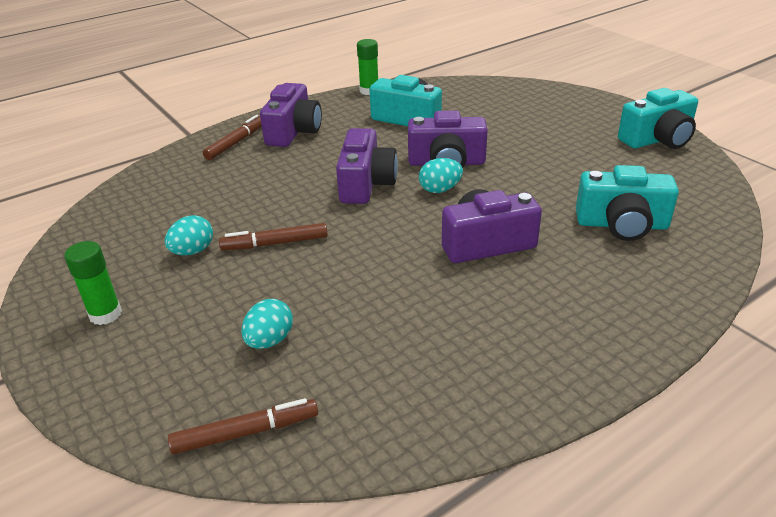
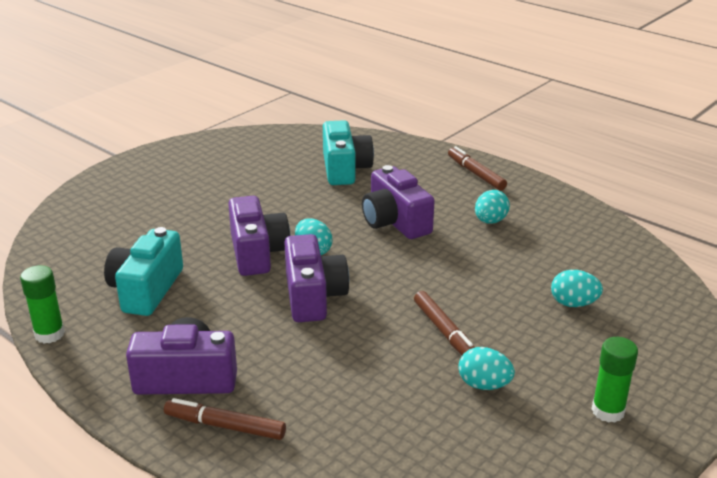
camera: 105 degrees left, 5 degrees down
(246, 432) = (662, 293): brown marker -> brown marker (476, 174)
(366, 184) = (313, 296): purple camera -> purple camera turned 90 degrees clockwise
(471, 316) = (490, 221): none -> turquoise egg
(657, 139) = (195, 152): turquoise camera -> none

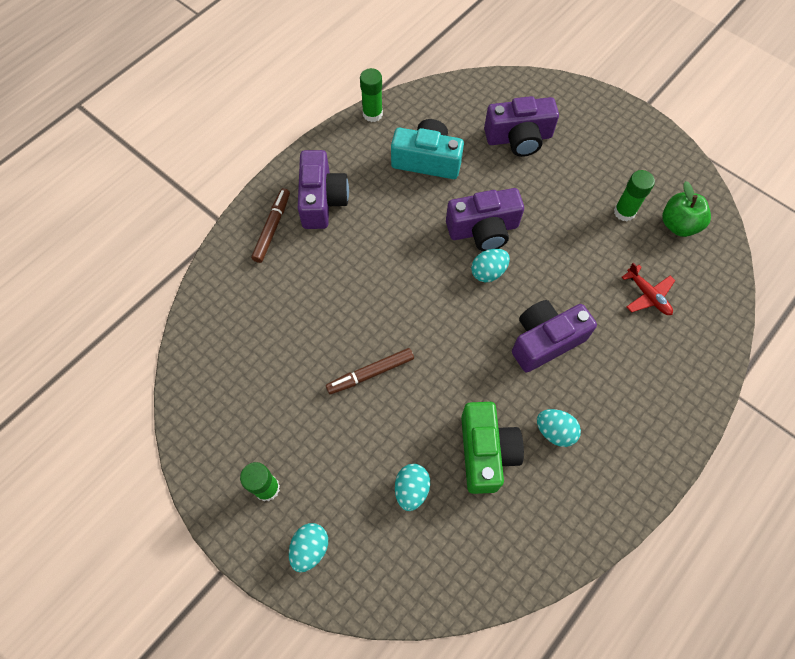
camera: 90 degrees right, 35 degrees up
(249, 173) = (624, 212): none -> green glue stick
(269, 150) = (678, 225): none -> green apple
(313, 296) = (420, 274): purple camera -> purple camera (518, 138)
(345, 169) = (647, 295): turquoise camera -> red plane
(476, 174) = (657, 428): brown marker -> none
(484, 385) = (303, 397): turquoise egg -> turquoise egg (310, 548)
(520, 258) = (486, 452): none -> green camera

